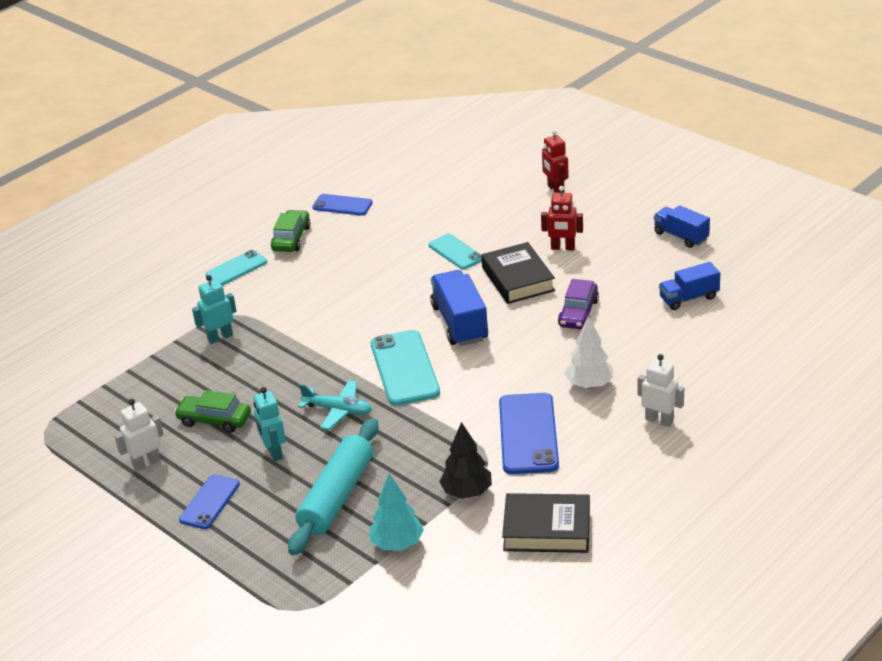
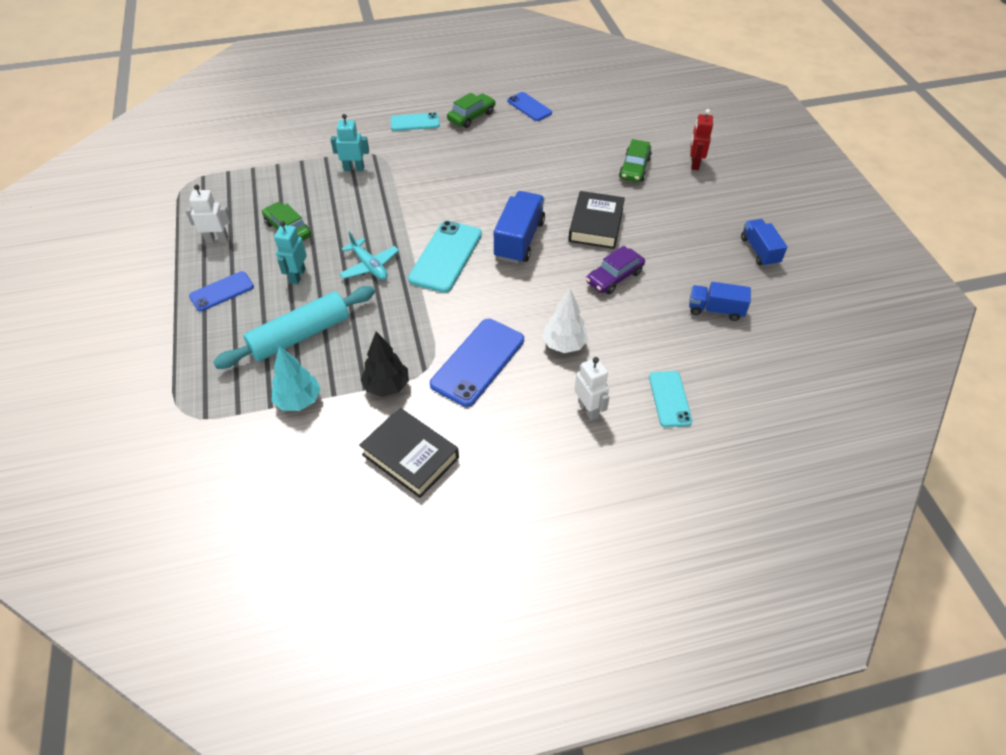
camera: 30 degrees right, 15 degrees up
(456, 252) = (572, 180): turquoise phone -> turquoise phone (670, 399)
(504, 217) = (634, 168): none -> green car
(562, 248) = (654, 215): red robot -> none

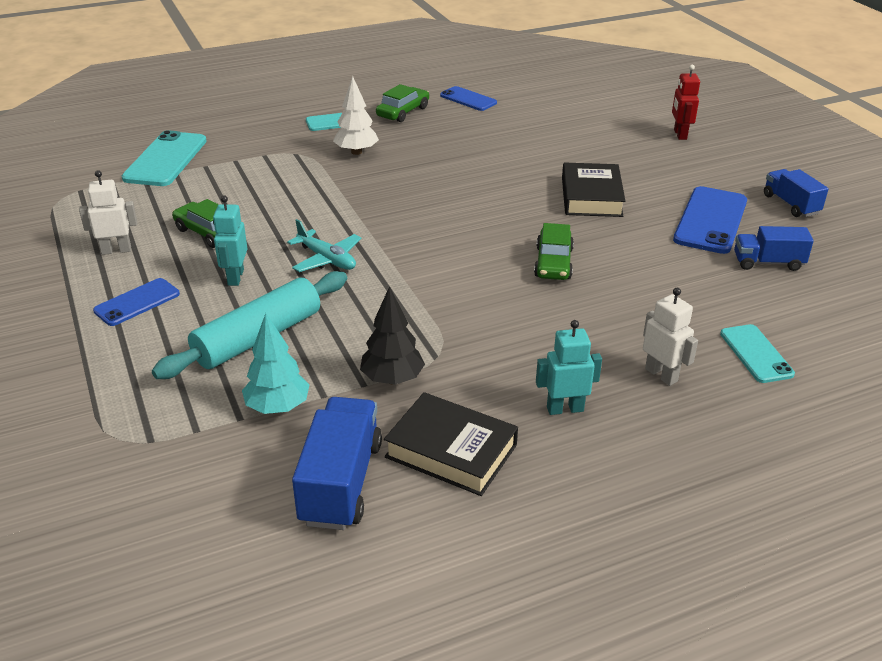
camera: 10 degrees left, 15 degrees down
(354, 168) = (275, 169): turquoise robot -> turquoise robot (565, 409)
(445, 256) = (420, 241): turquoise phone -> turquoise phone (165, 159)
(478, 362) = (502, 341): blue phone -> blue phone (711, 220)
(519, 240) = (505, 218): blue truck -> blue truck (341, 482)
(564, 344) = (602, 313): white tree -> white tree (356, 152)
(614, 277) = (635, 243): purple car -> none
(634, 168) = (613, 143): green car -> green car (553, 263)

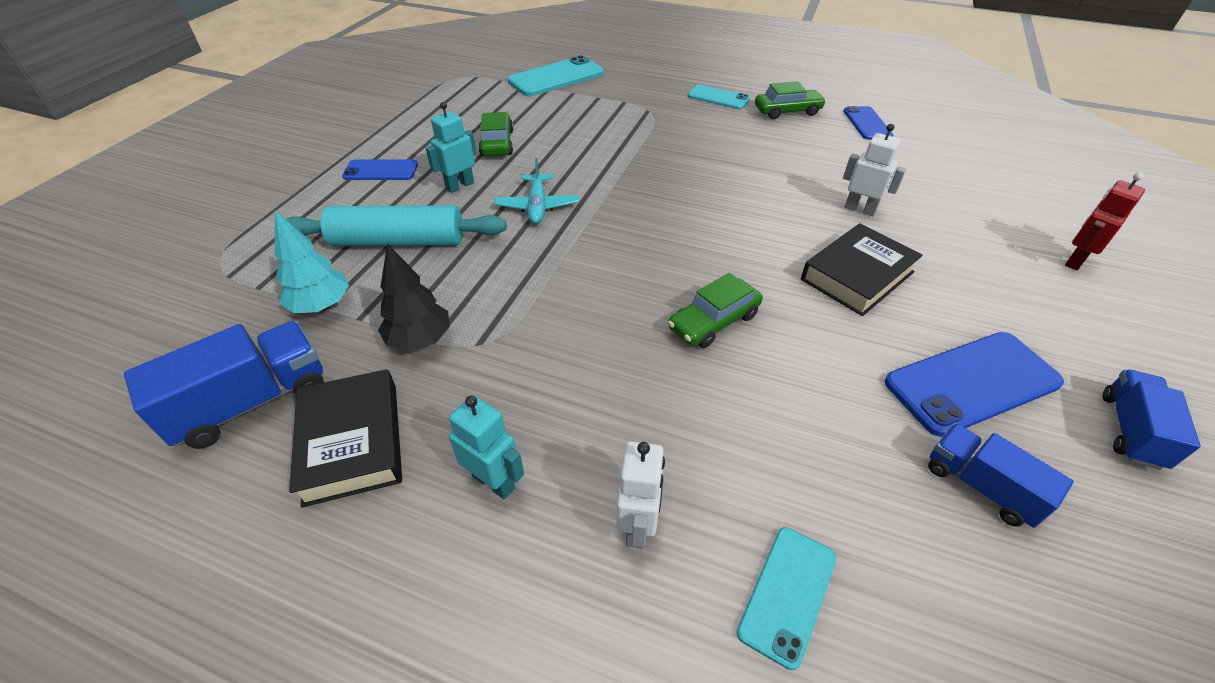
camera: 45 degrees right, 10 degrees up
(116, 250) = (429, 127): white robot -> white robot (860, 209)
(356, 152) = (696, 129): white tree -> none

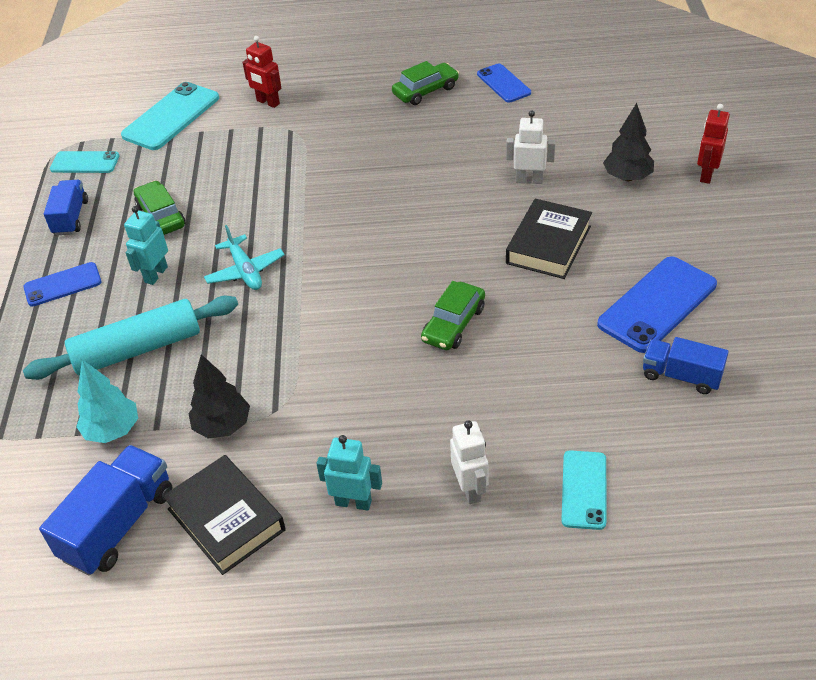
camera: 20 degrees left, 0 degrees up
(641, 86) = (268, 102): none -> red robot
(718, 98) = (352, 94): turquoise phone -> turquoise phone (85, 163)
(974, 237) = (627, 177): none -> black tree
(1130, 430) = (766, 301): blue truck -> blue truck (71, 217)

